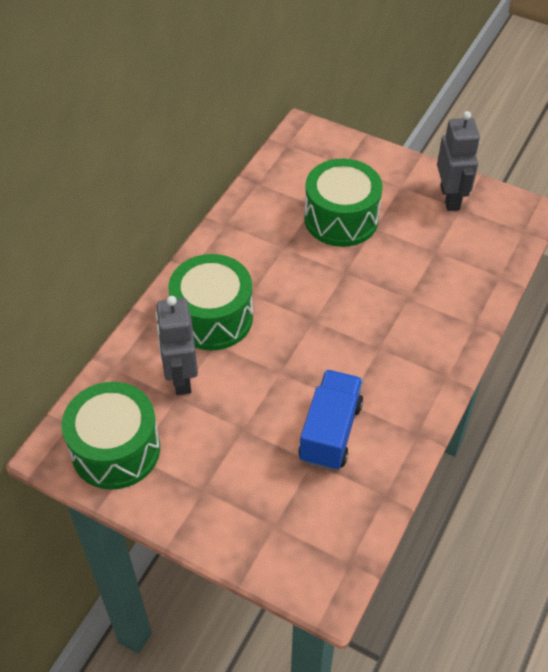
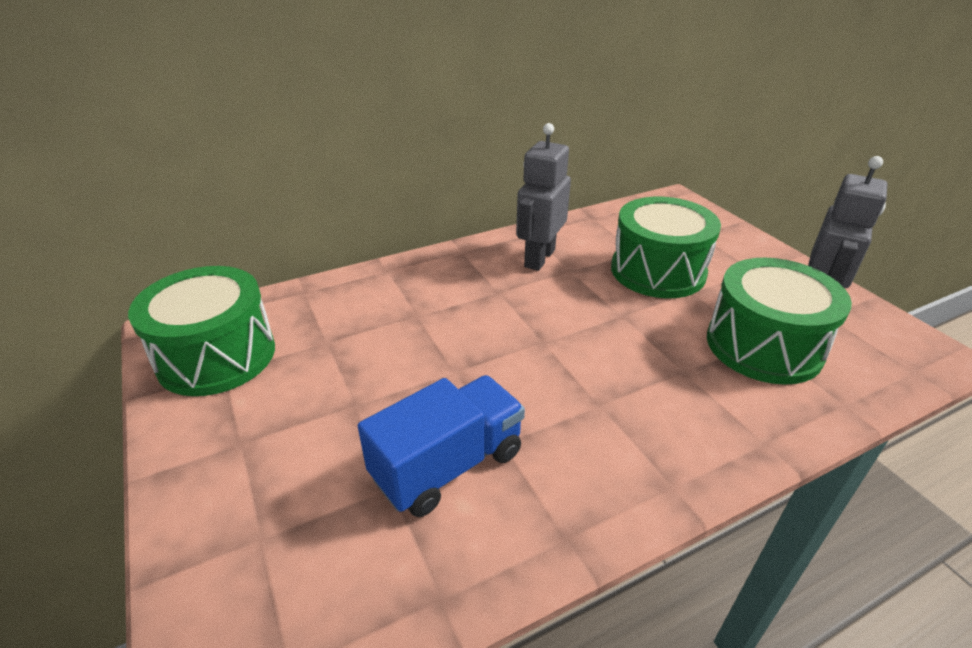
camera: 35 degrees right, 15 degrees down
(181, 377) = (351, 327): grey robot -> grey robot (539, 258)
(212, 318) = (438, 294): green drum -> green drum (763, 346)

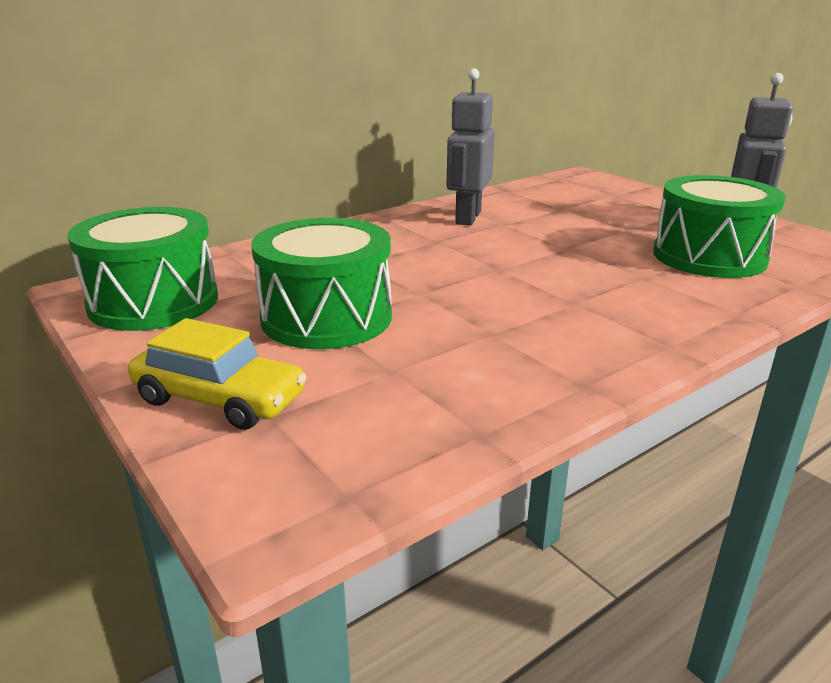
camera: 10 degrees left, 10 degrees down
(226, 507) = (220, 399): none -> yellow car
(448, 465) = (443, 351): blue truck -> none
(657, 271) = (588, 219): green drum -> green drum (326, 317)

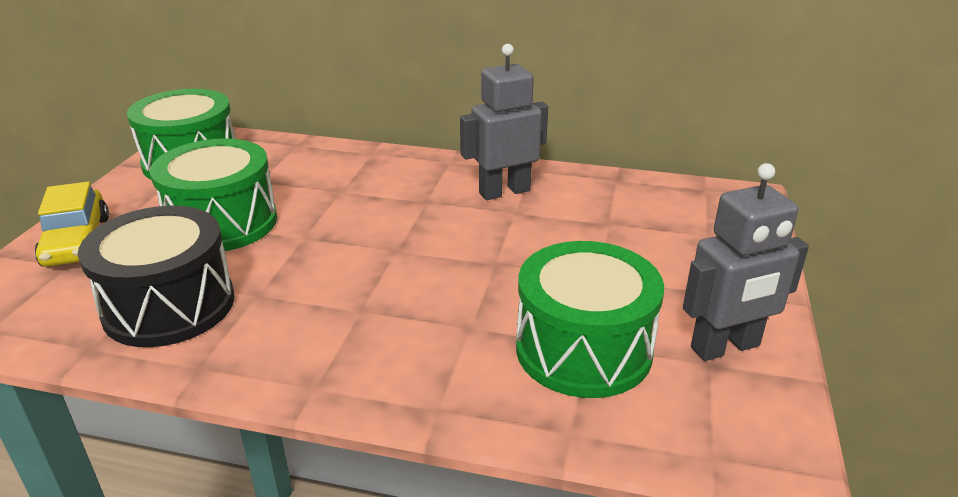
camera: 50 degrees right, 5 degrees up
(453, 376) = (169, 306): none -> black drum

